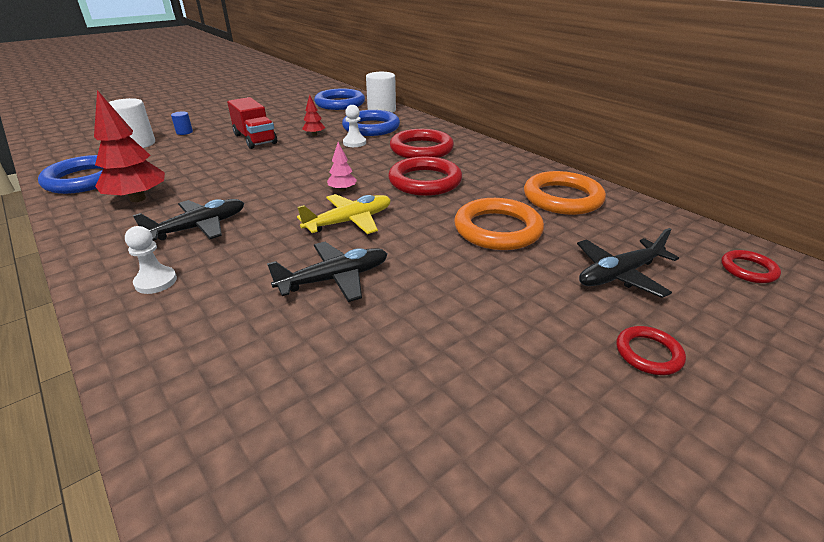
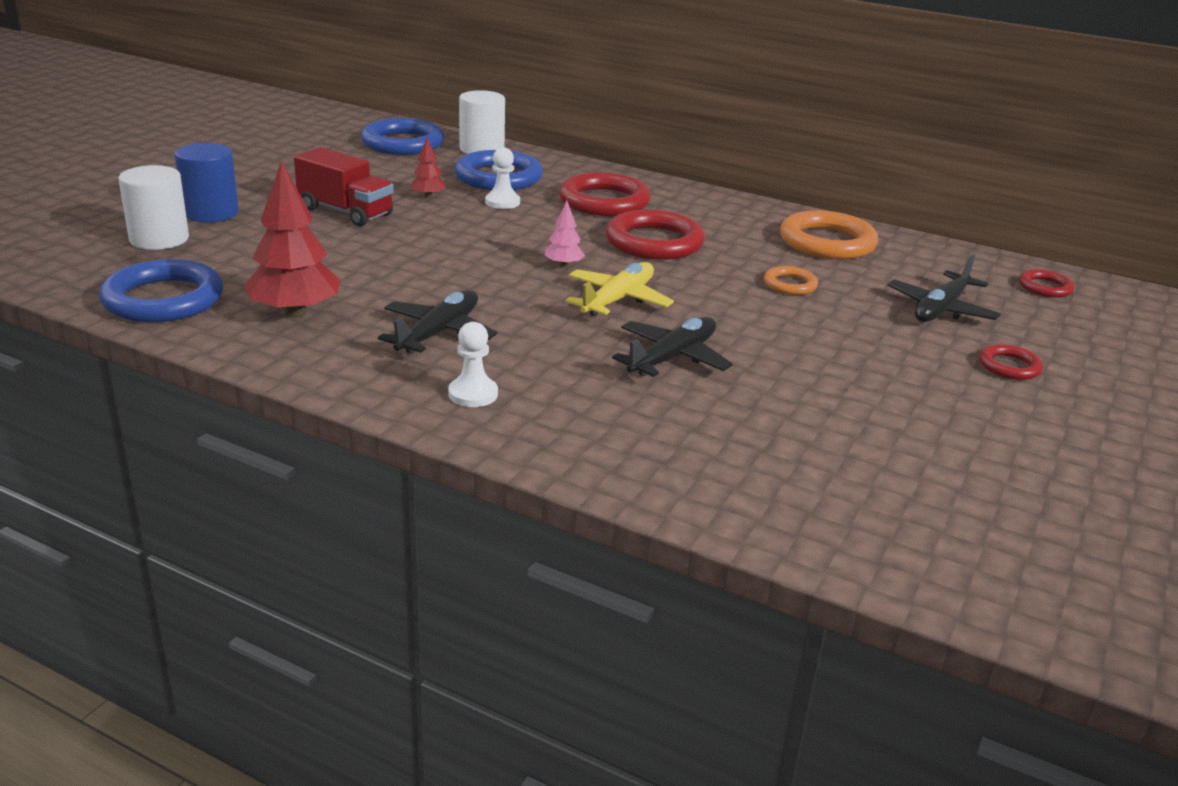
camera: 25 degrees left, 5 degrees down
(184, 132) = (211, 213): blue cylinder -> blue cylinder, size x2.04
(497, 229) = (790, 284): orange ring -> orange ring, size x0.51

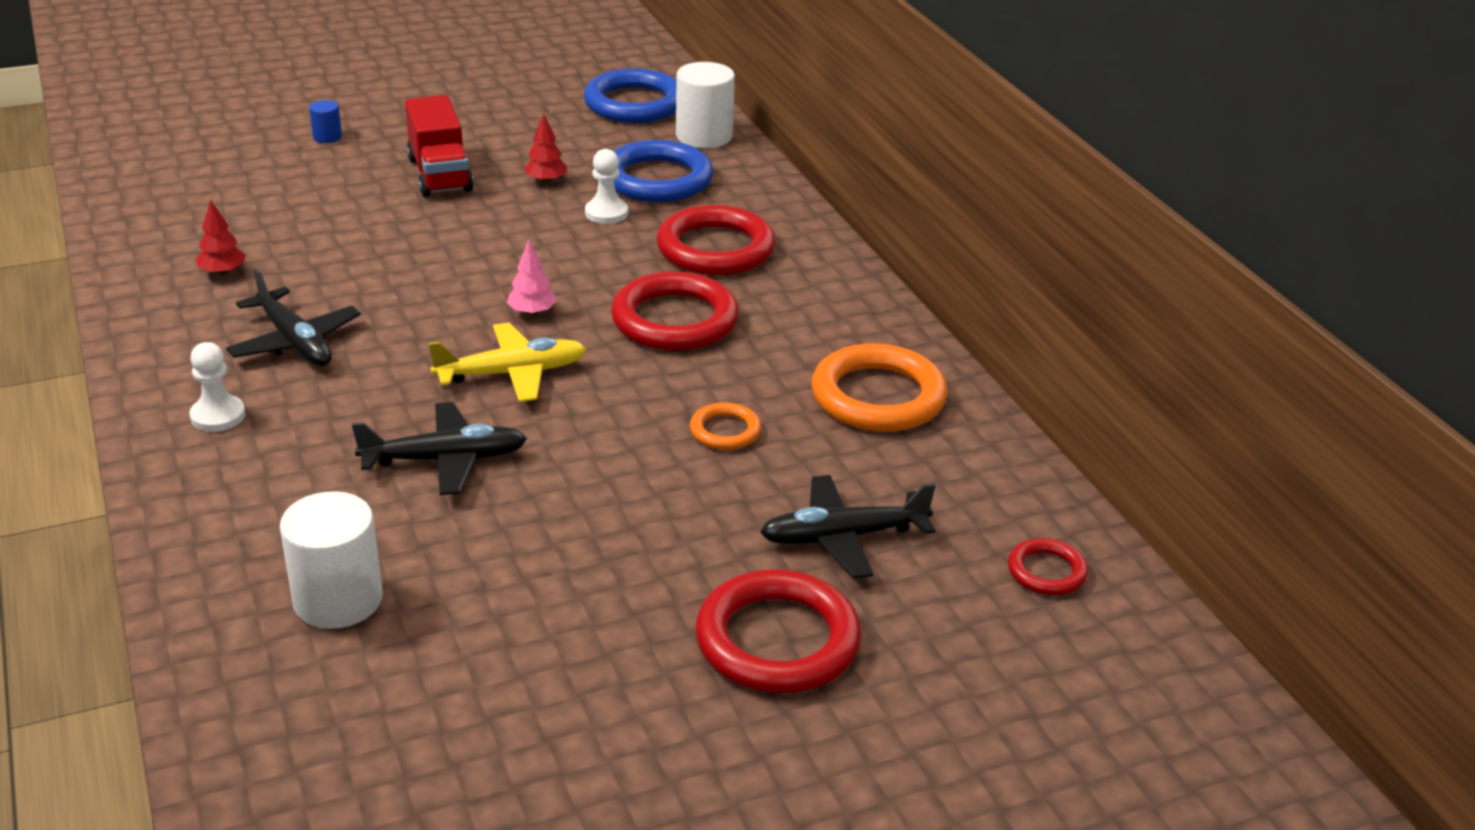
camera: 40 degrees right, 5 degrees up
(159, 239) = (244, 153): white cylinder -> white cylinder (338, 600)
(163, 299) = (153, 219): blue ring -> none
(211, 213) = (327, 137): blue cylinder -> blue cylinder, size x0.49
(295, 312) = (223, 272): red tree -> red tree, size x0.49
(438, 333) = (295, 341): black plane -> black plane turned 75 degrees clockwise
(1009, 366) = (777, 640): red ring -> red ring, size x1.96

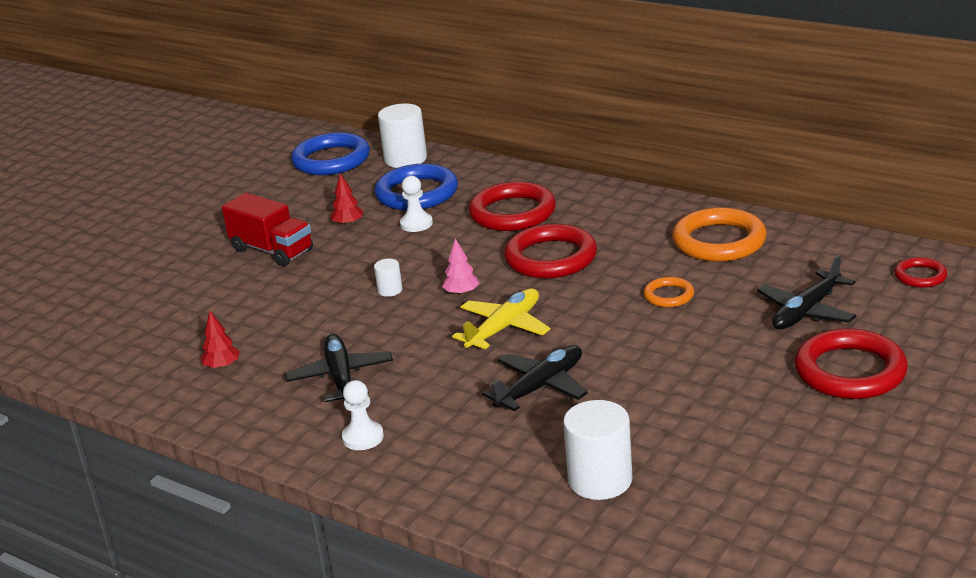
camera: 30 degrees left, 5 degrees down
(295, 341) = (341, 377): black plane -> black plane turned 120 degrees counterclockwise
(327, 137) = (154, 264): blue cylinder -> none
(474, 273) = (390, 290): none -> white cylinder

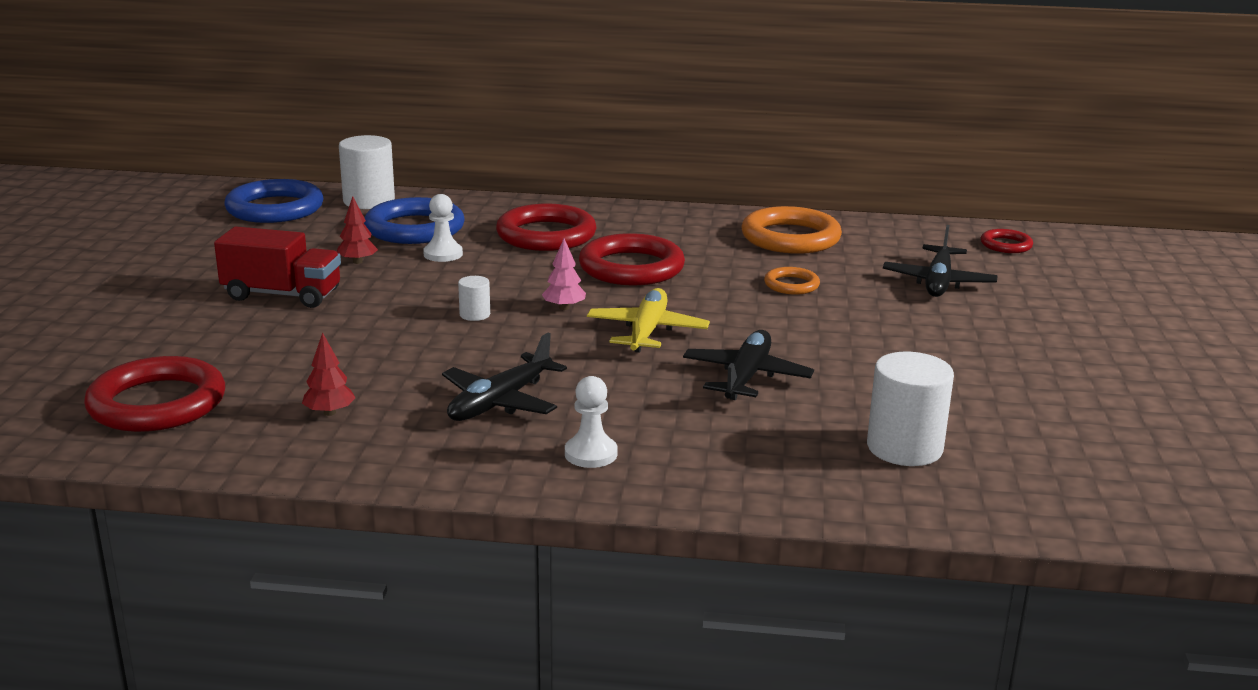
camera: 30 degrees left, 5 degrees down
(341, 377) = (500, 402): black plane -> black plane turned 105 degrees counterclockwise
(850, 371) = (1033, 322): red ring -> red ring (157, 403)

